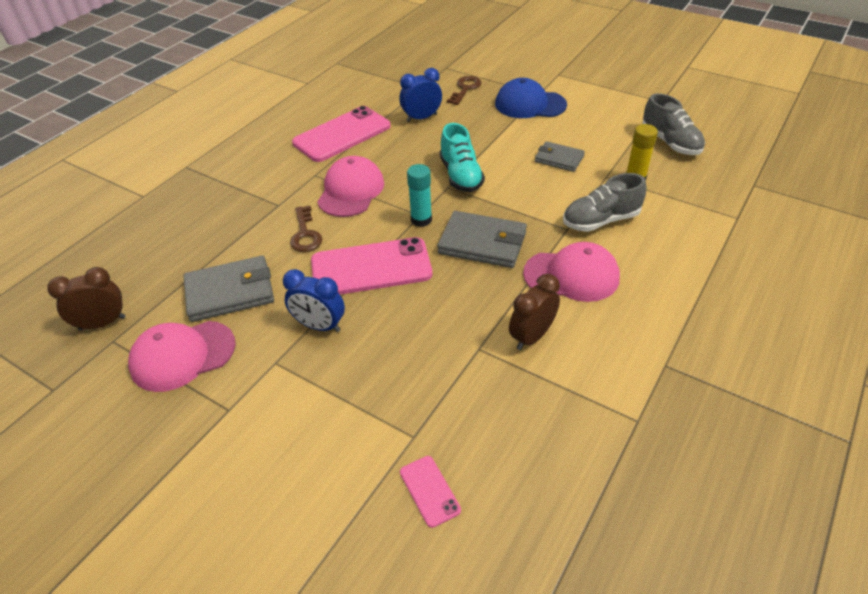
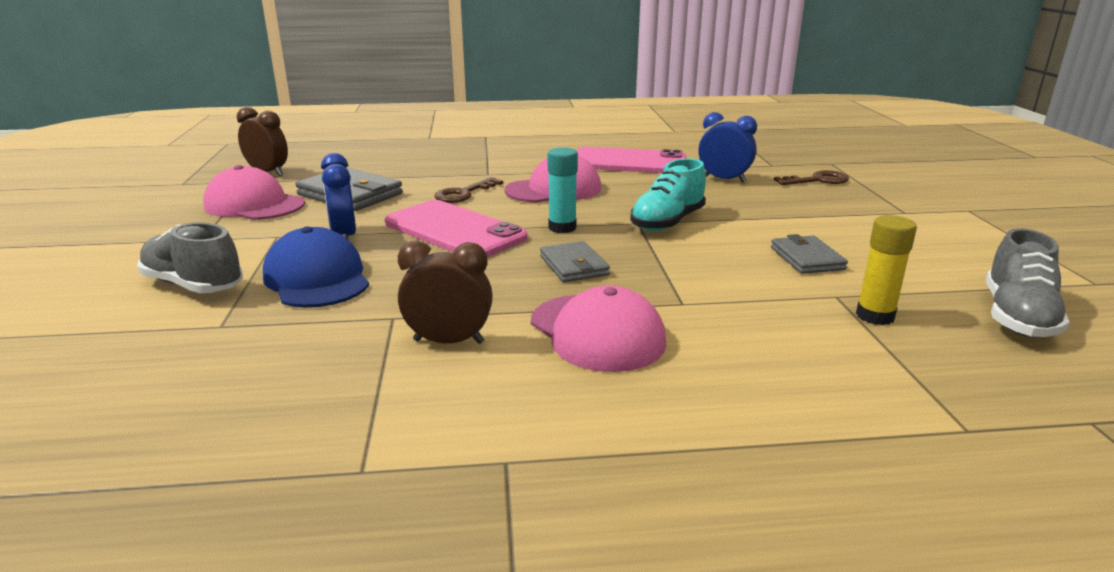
camera: 50 degrees right, 20 degrees down
(429, 491) = (141, 359): pink phone -> none
(482, 243) = (574, 266): grey wallet -> grey wallet, size x0.62
(530, 104) = (871, 214): blue cap -> blue cap (317, 278)
(600, 221) = (738, 319): grey shoe -> grey shoe (193, 285)

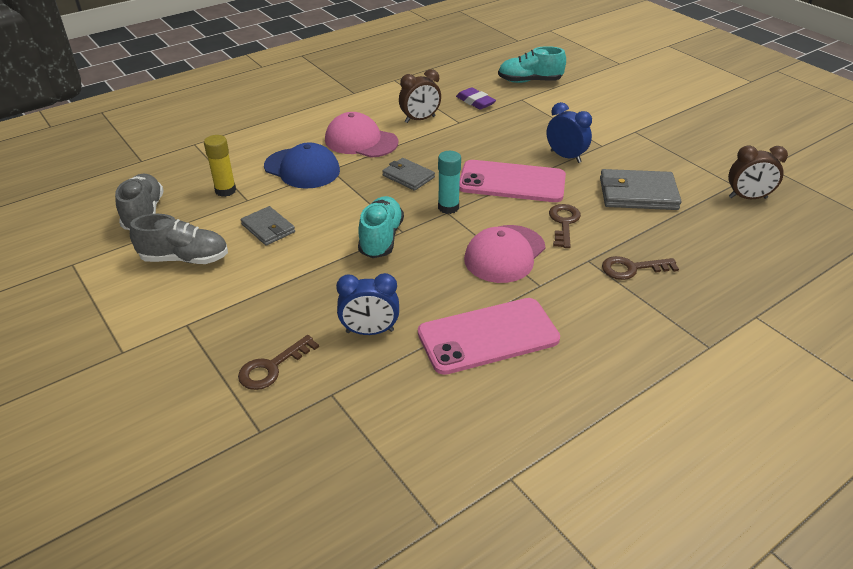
camera: 150 degrees right, 15 degrees up
(124, 357) = (529, 81): none -> turquoise shoe
(193, 285) = (573, 109): grey shoe -> grey shoe (185, 258)
(254, 205) = (672, 163): pink cap -> none
(301, 345) = (475, 102): none -> purple eraser
(317, 278) = (526, 128): blue cap -> blue cap (302, 168)
(463, 164) = (632, 268): none -> brown key

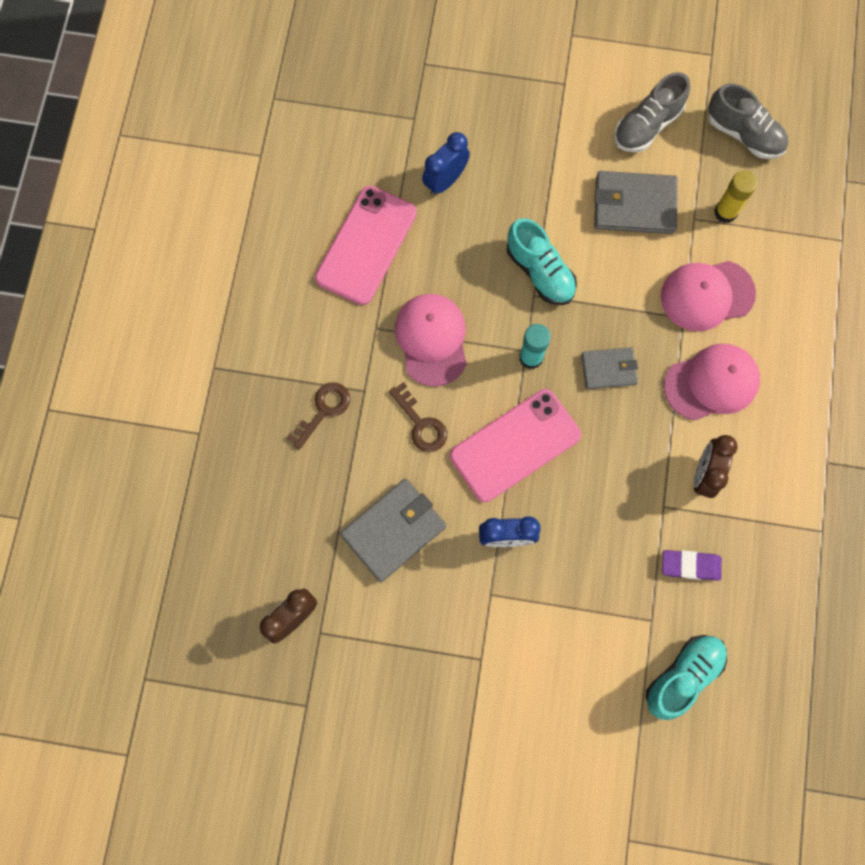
camera: 135 degrees right, 35 degrees up
(268, 228) = (634, 205): grey wallet -> grey wallet, size x1.62
(272, 367) = (470, 104): brown key -> none
(302, 168) = (707, 295): blue cap -> pink cap

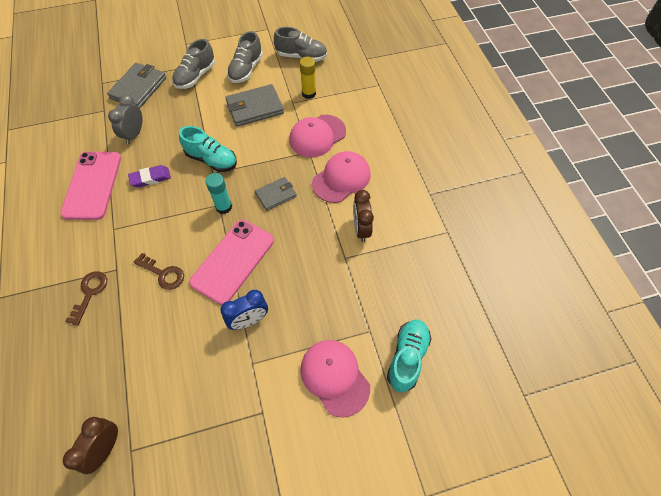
camera: 25 degrees left, 15 degrees down
(393, 530) = (166, 350): grey wallet -> grey wallet (138, 88)
(432, 340) = (154, 221): pink cap -> pink cap (334, 377)
(445, 181) = (134, 134): blue clock -> grey clock
(566, 108) = (195, 76): none -> grey shoe
(690, 565) = (378, 285): purple eraser -> purple eraser (150, 178)

